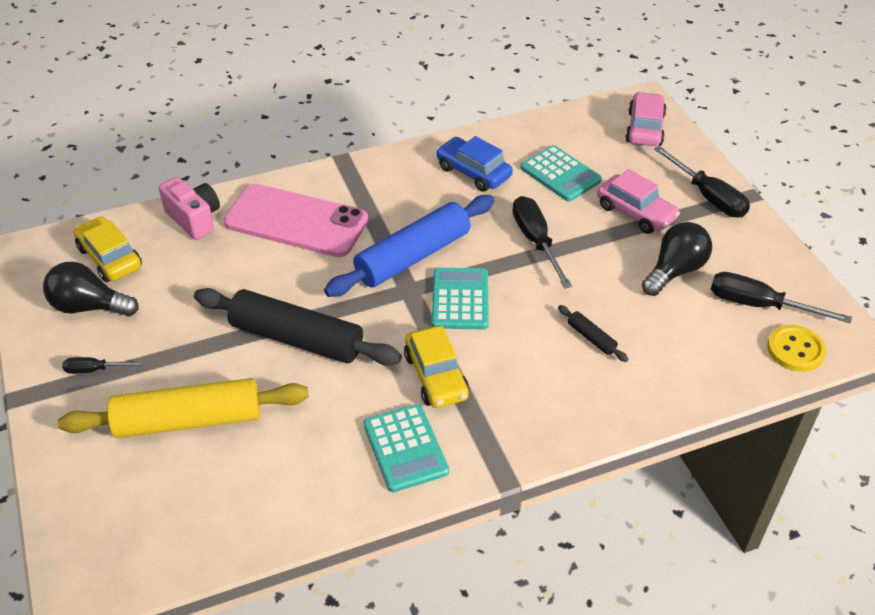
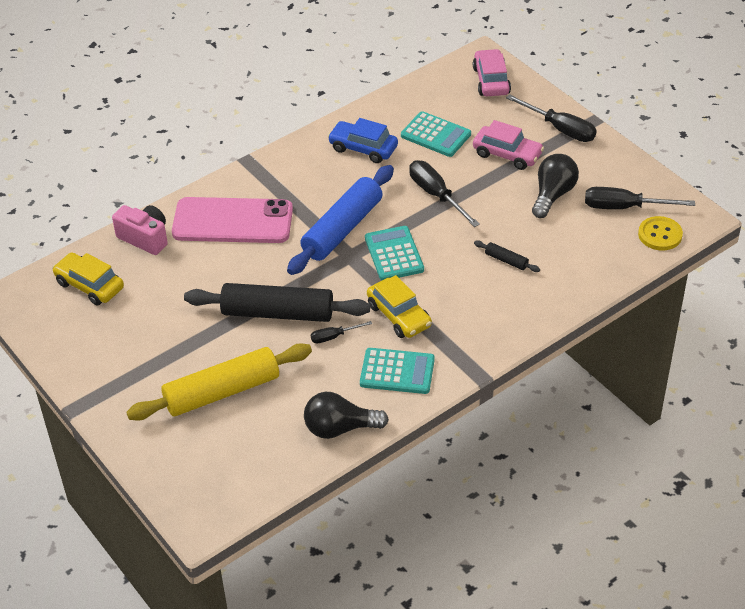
camera: 15 degrees left, 0 degrees up
(89, 307) = (94, 327): black light bulb -> black light bulb (340, 428)
(95, 370) = (126, 373): black screwdriver -> black screwdriver (334, 337)
(405, 448) = (397, 372): turquoise calculator -> turquoise calculator turned 45 degrees counterclockwise

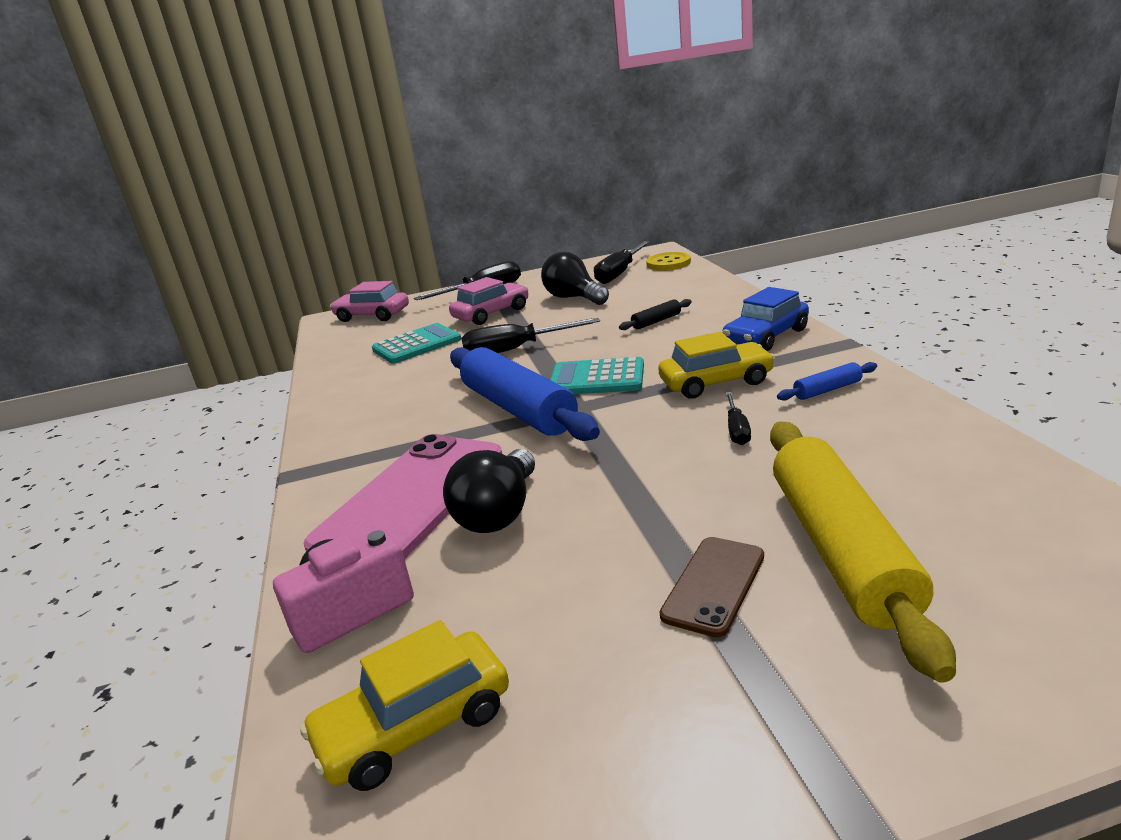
camera: 65 degrees left, 20 degrees down
(187, 352) = (713, 585): none -> brown phone
(277, 313) = (658, 473): black rolling pin -> none
(340, 428) = (946, 439): black light bulb -> black light bulb (499, 513)
(363, 148) = (384, 386): blue car -> blue car (766, 337)
(397, 372) = (827, 390): turquoise calculator -> blue rolling pin

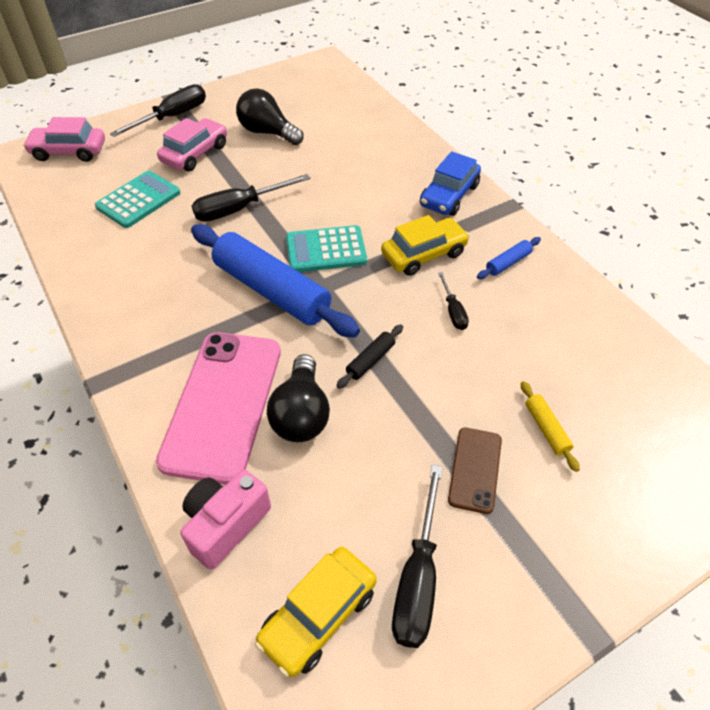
camera: 20 degrees left, 25 degrees up
(619, 273) = (299, 95): black screwdriver -> black screwdriver (418, 578)
(656, 321) = (354, 171): black rolling pin -> black rolling pin (370, 360)
(668, 263) = (340, 82): yellow button -> none
(840, 550) = (546, 429): yellow rolling pin -> yellow rolling pin, size x0.41

